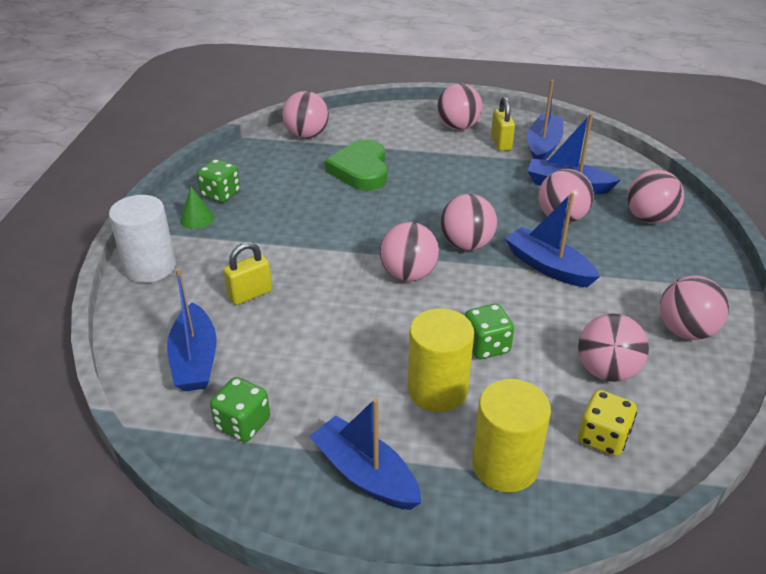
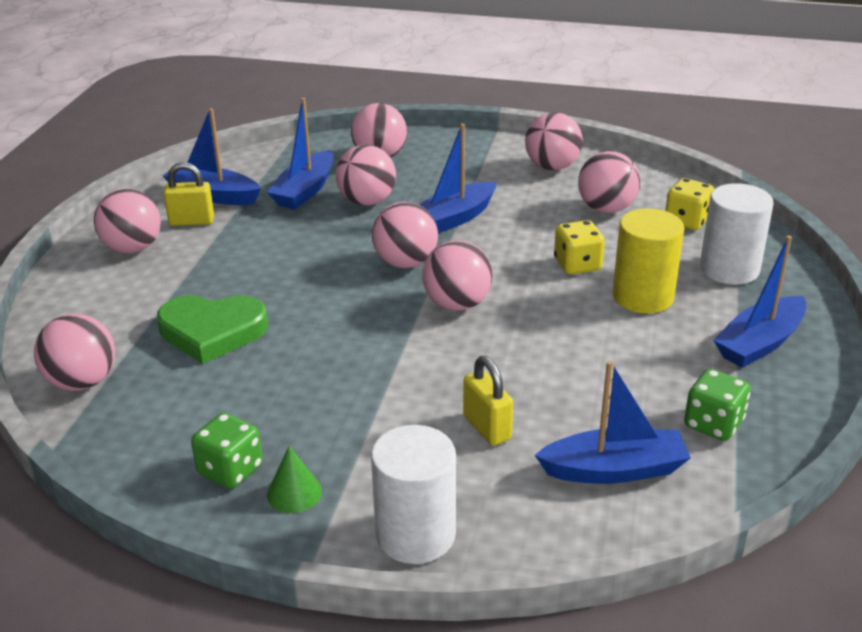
camera: 85 degrees left, 5 degrees down
(486, 346) = (577, 265): green dice -> yellow dice
(505, 465) = (729, 269): yellow cylinder -> white cylinder

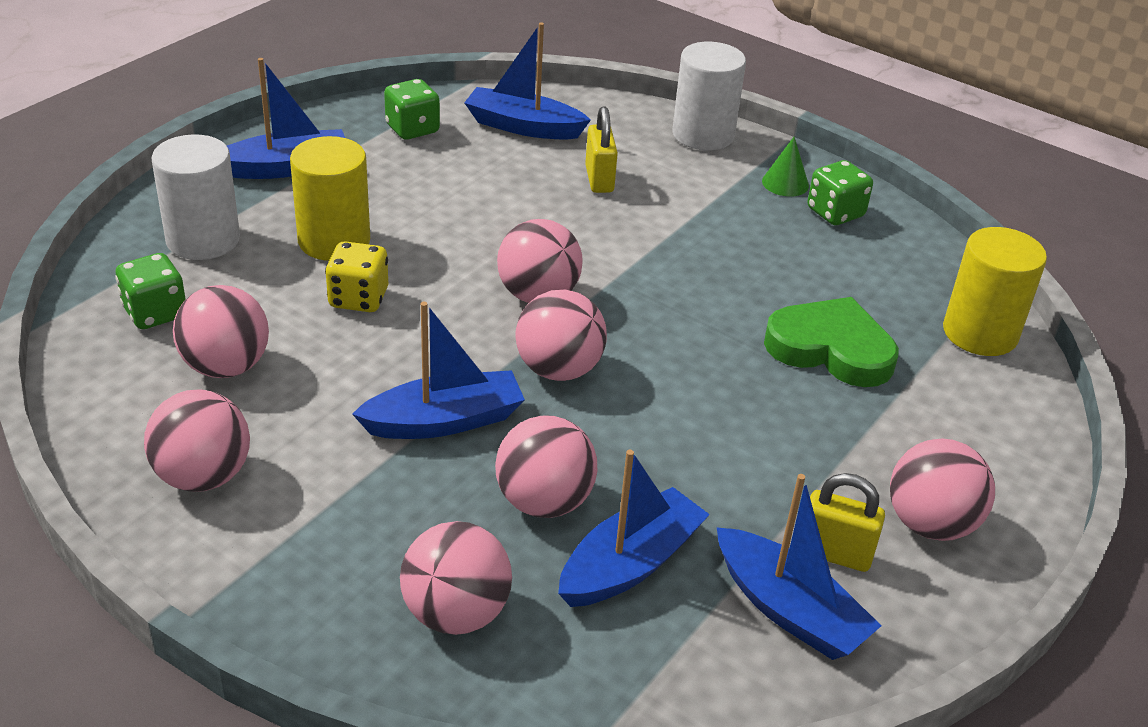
camera: 160 degrees left, 5 degrees up
(82, 382) = (980, 333): pink ball -> yellow cylinder
(687, 221) = (155, 313): yellow dice -> green dice

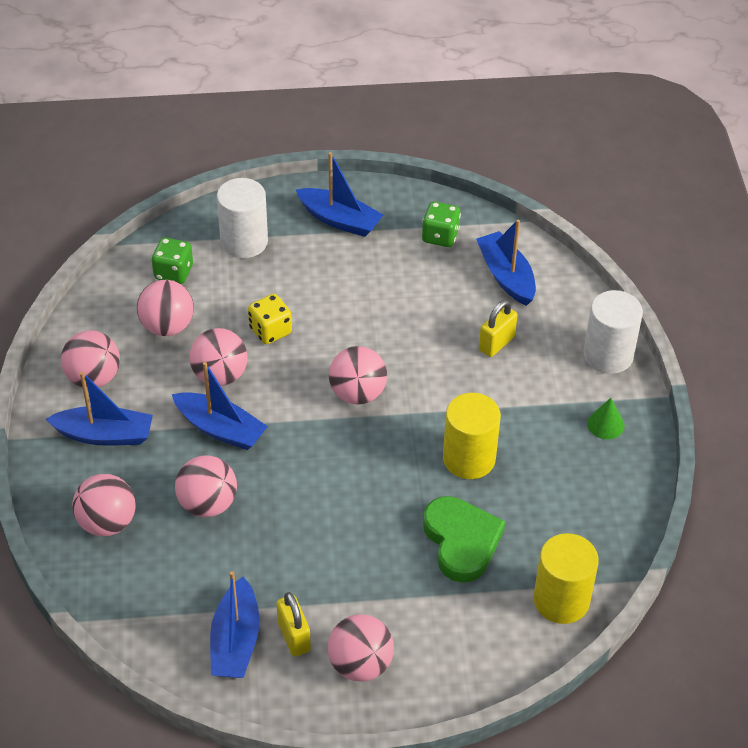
camera: 50 degrees right, 10 degrees up
(334, 241) = (303, 286): yellow cylinder -> yellow cylinder (469, 458)
(558, 369) = (308, 443): pink ball -> pink ball (220, 375)
(630, 564) = (201, 563): blue boat -> blue boat (104, 435)
(835, 213) = (603, 466): green dice -> none

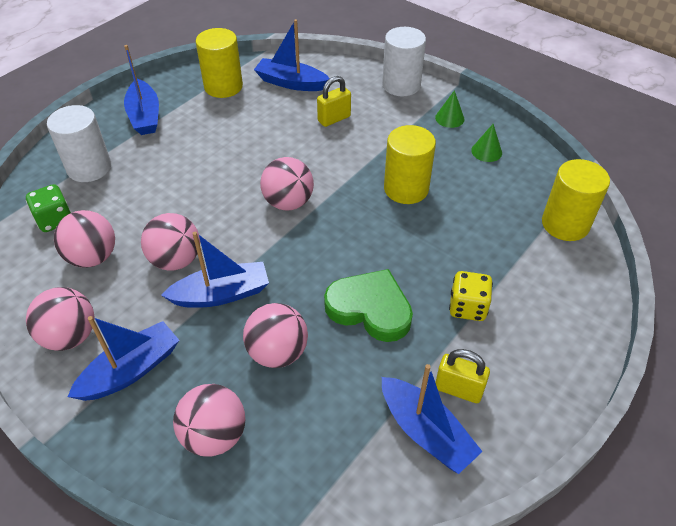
camera: 45 degrees left, 0 degrees up
(270, 331) = (178, 207): yellow dice -> yellow dice (467, 307)
(339, 220) = (145, 116): blue boat -> blue boat turned 90 degrees clockwise
(360, 664) = (522, 366): pink ball -> none
(440, 236) = (223, 87): green dice -> yellow cylinder
(461, 541) = (468, 237): green heart -> green heart (370, 308)
(496, 343) = (334, 119): yellow padlock -> yellow padlock turned 60 degrees clockwise
(591, 482) = (486, 151): none -> green cone

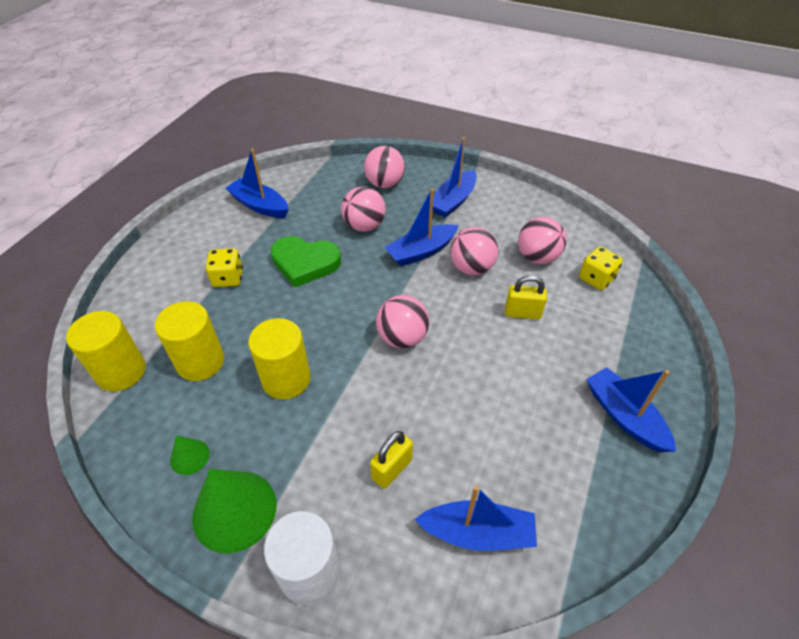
camera: 165 degrees right, 0 degrees up
(55, 220) = (596, 278): green dice -> yellow dice
(70, 336) = (507, 210): pink ball -> none
(89, 168) = (618, 333): white cylinder -> none
(223, 87) = (567, 498): yellow cylinder -> yellow cylinder (200, 362)
(449, 118) = (234, 510): green cone -> green cone, size x2.02
(458, 389) = (238, 228): yellow padlock -> yellow padlock (522, 313)

